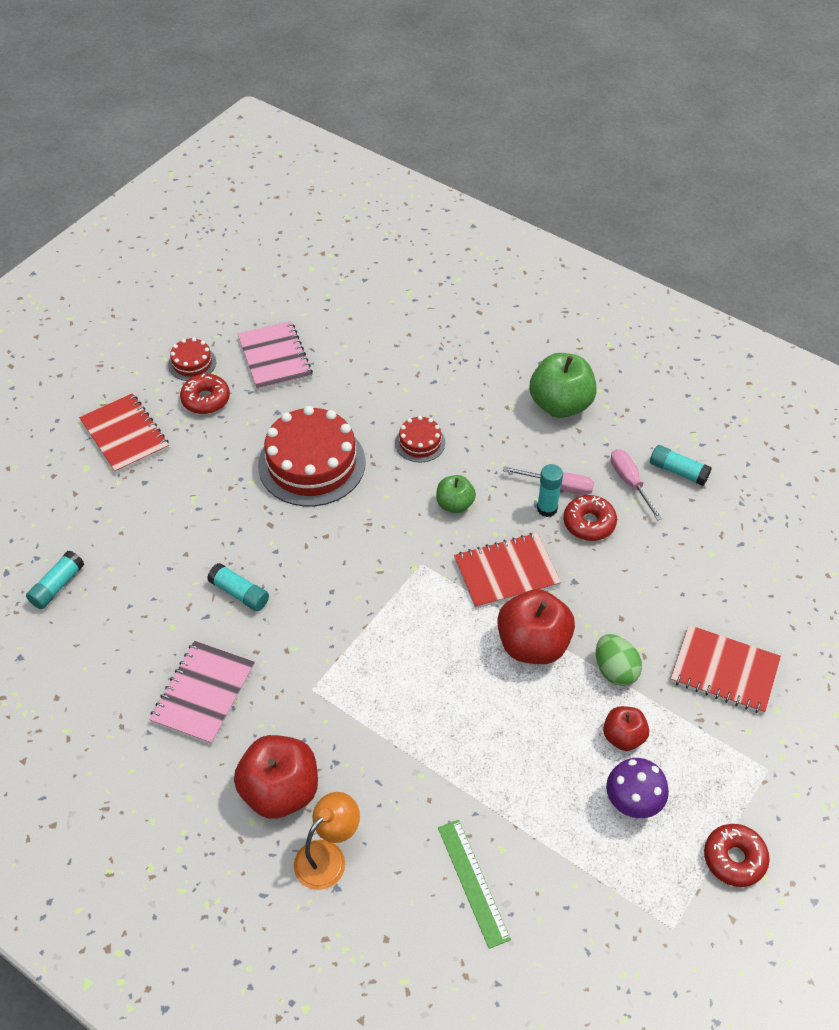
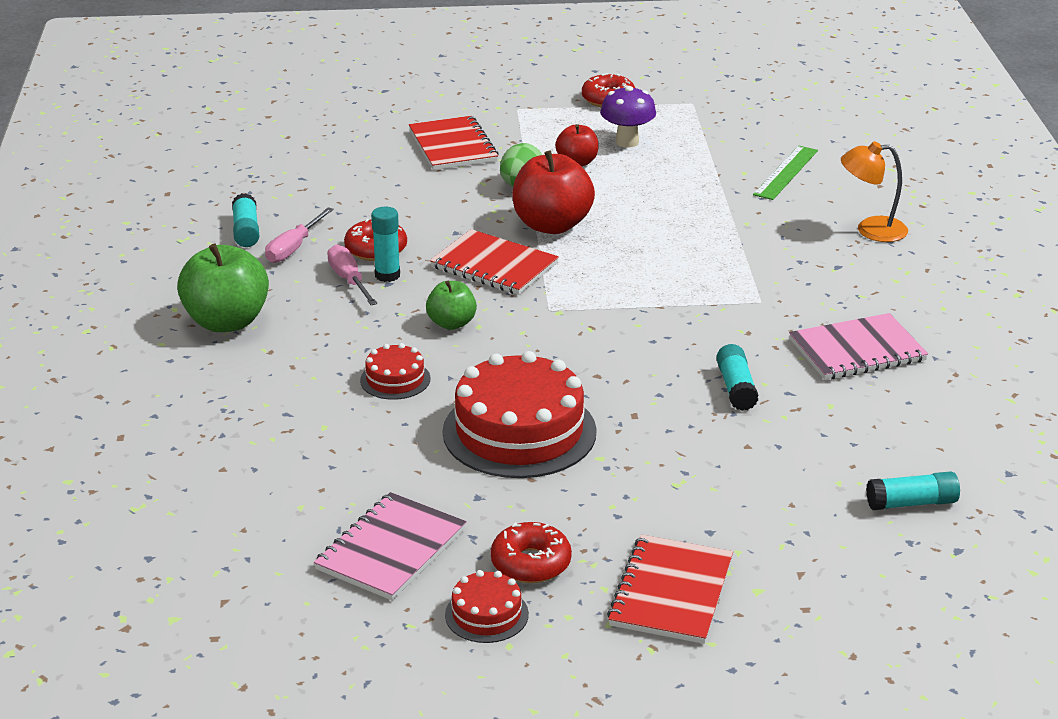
camera: 130 degrees left, 20 degrees down
(280, 791) = (864, 272): red apple -> none

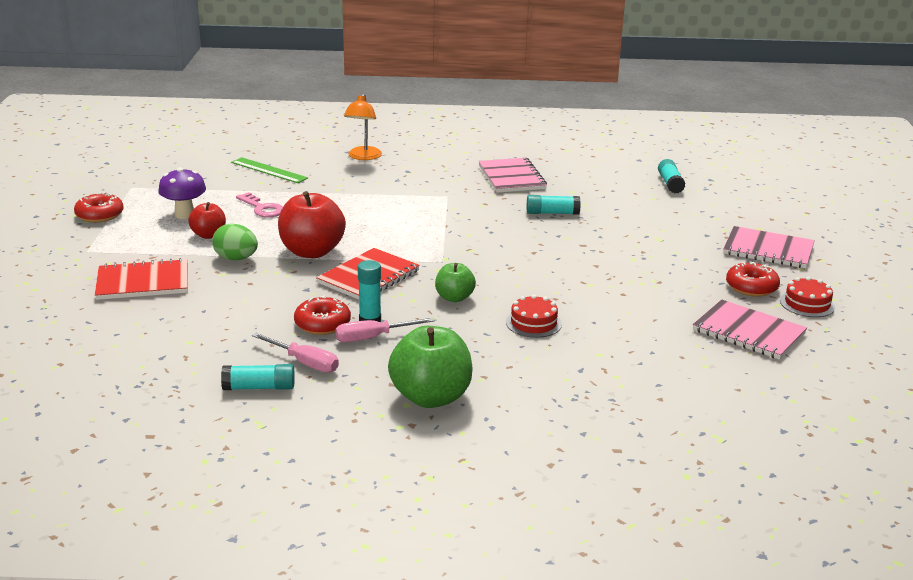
camera: 85 degrees left, 5 degrees down
(519, 431) = (604, 282): red cake -> none
(664, 183) = (262, 208): none -> pink key
(671, 592) = (768, 250): red notebook -> pink notebook

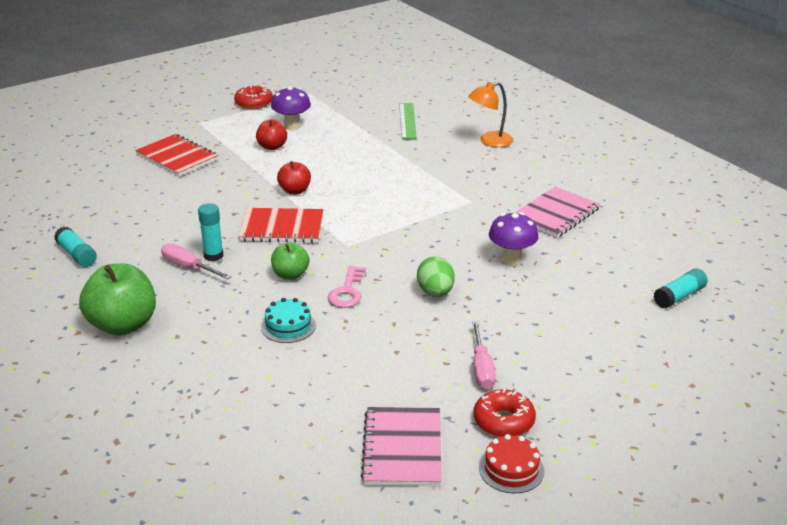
camera: 55 degrees right, 5 degrees up
(236, 258) = (249, 170): green egg -> green egg (435, 293)
(262, 208) = (340, 145): pink key -> pink key (347, 292)
(304, 363) = (126, 257): pink screwdriver -> pink screwdriver (481, 368)
(312, 252) = (295, 191): red apple -> red apple, size x0.56
(322, 324) = (188, 240): red donut -> none
(533, 323) = (288, 326): red cake -> turquoise cake
(552, 213) = (511, 260): turquoise glue stick -> purple mushroom
(768, 250) = (607, 406): pink notebook -> none

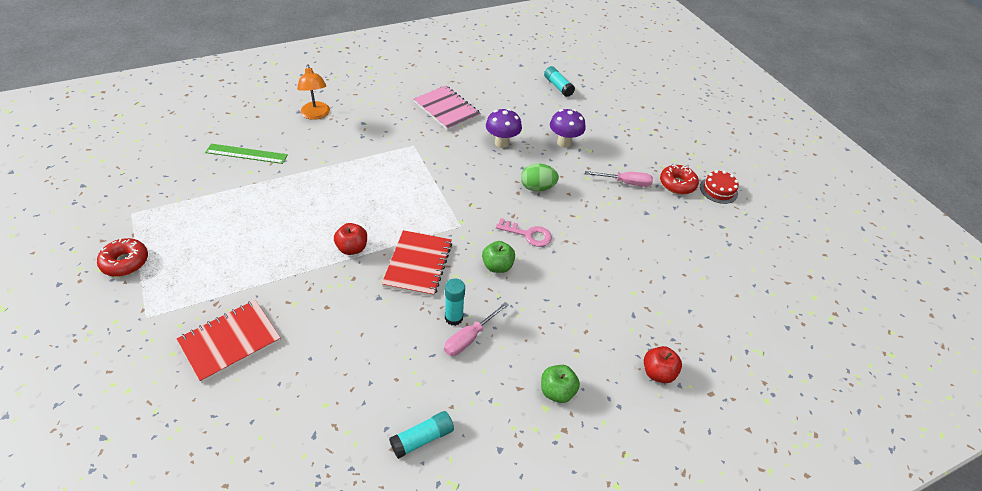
camera: 85 degrees left, 15 degrees up
(123, 325) = (557, 391): green apple -> green apple, size x0.56
(272, 147) = (249, 256): red apple -> red apple (658, 373)
(288, 326) = (570, 275): turquoise cake -> none
(292, 126) = (208, 236): purple mushroom -> purple mushroom (564, 142)
(402, 448) = (705, 232): pink notebook -> none

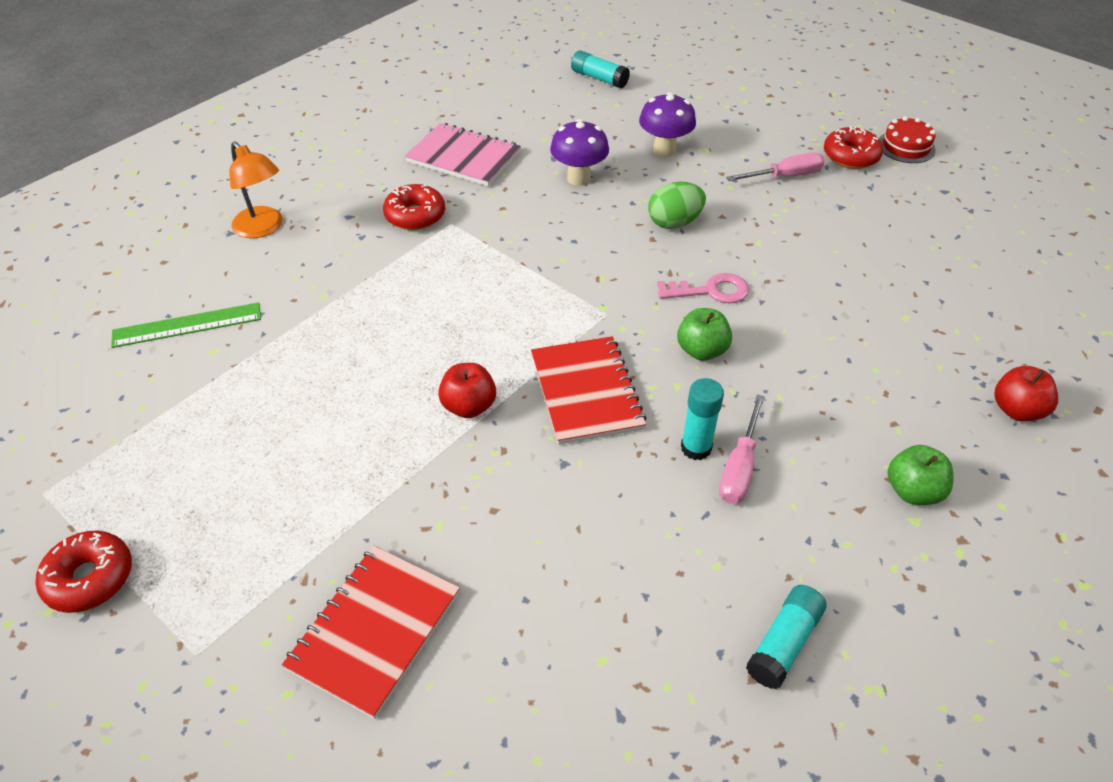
camera: 20 degrees left, 0 degrees up
(397, 134) = (415, 215): none -> red donut

